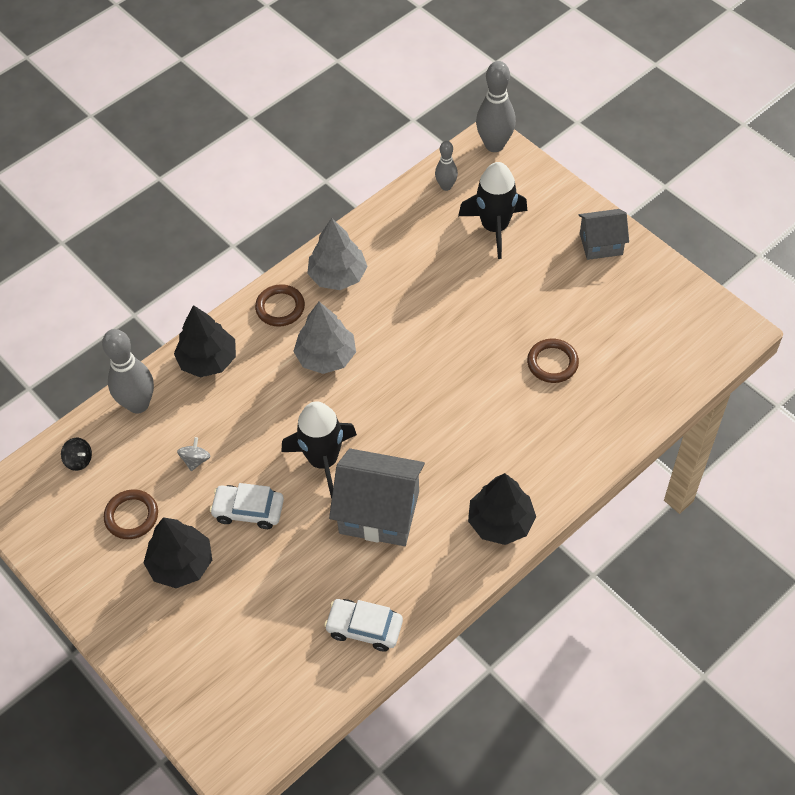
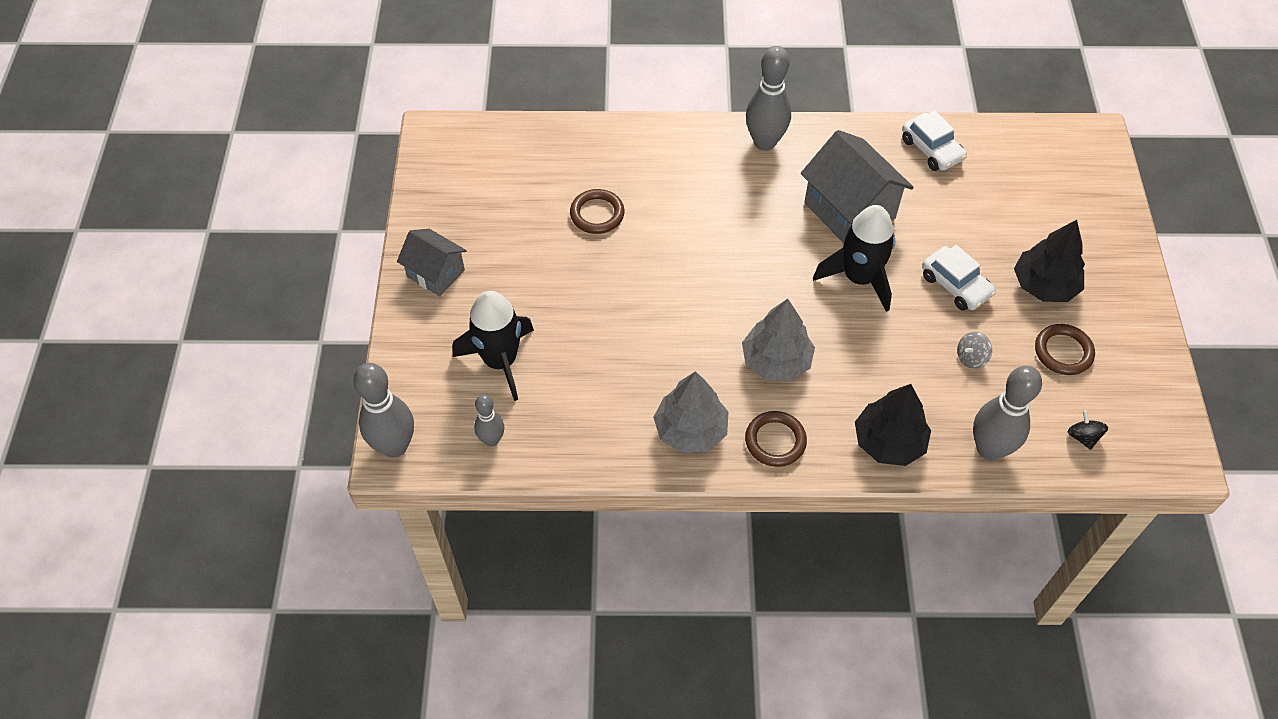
camera: 140 degrees left, 0 degrees up
(500, 522) = (765, 142): black tree -> grey bowling pin

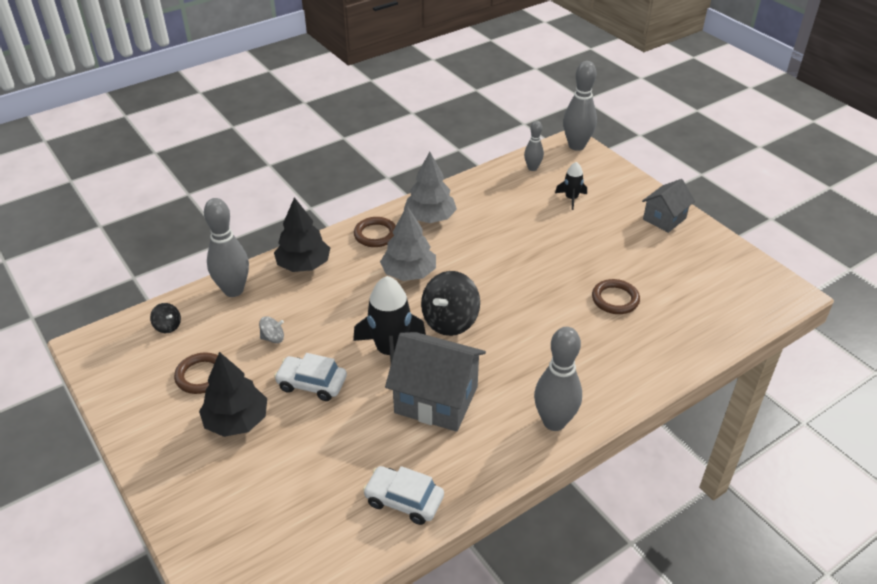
camera: 145 degrees right, 15 degrees down
(436, 273) = (664, 219): grey house -> grey house turned 45 degrees counterclockwise
(500, 361) = (571, 198): black rocket -> black rocket, size x0.53
(777, 279) = (450, 321): none -> black spinning top
(971, 357) = (273, 338): grey spinning top -> grey spinning top turned 60 degrees clockwise

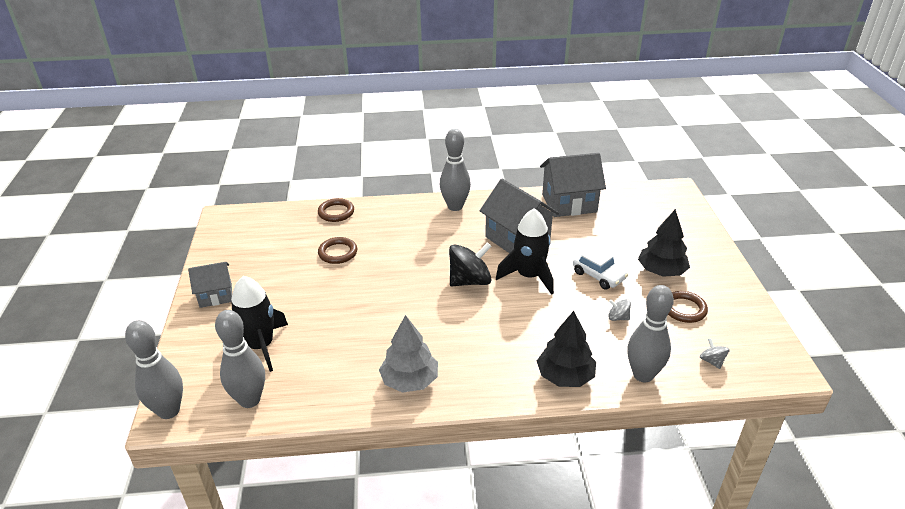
camera: 150 degrees left, 5 degrees down
(168, 326) = (712, 361): black spinning top -> grey spinning top
(375, 234) = (476, 382): brown ring -> brown ring (336, 212)
(404, 500) = (569, 203): white car -> grey house
(409, 273) = (473, 330): grey tree -> none
(532, 168) = (249, 400): grey bowling pin -> grey bowling pin, size x1.76
(571, 198) = (260, 346): black rocket -> black rocket, size x1.88

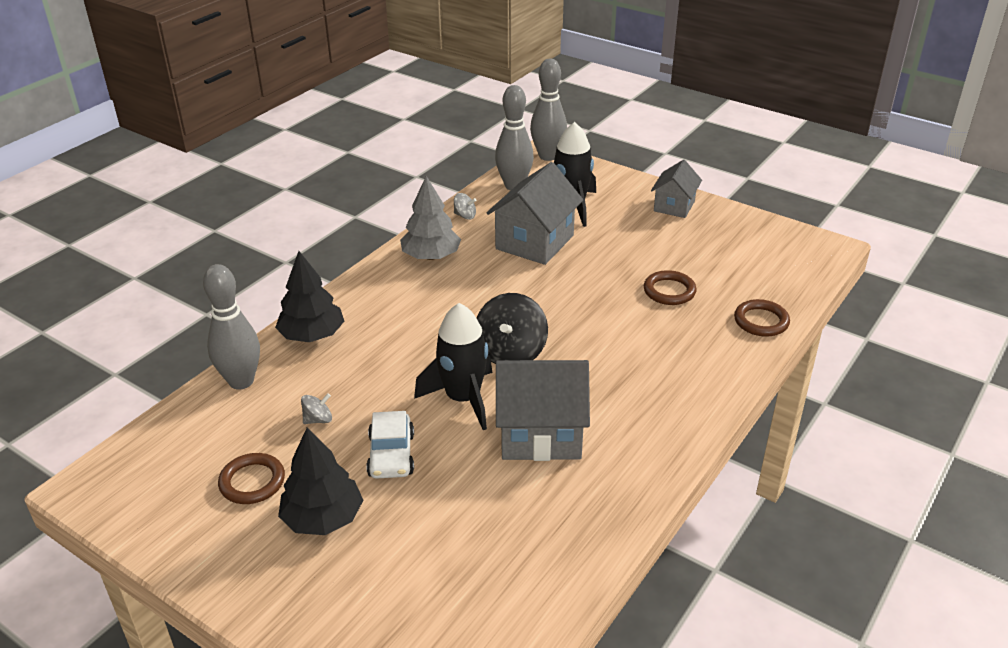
camera: 130 degrees right, 0 degrees up
(455, 206) = (675, 422): grey bowling pin -> none
(569, 203) = (563, 544): grey house -> grey house (534, 242)
(598, 275) = (391, 455): white car -> white car turned 90 degrees counterclockwise
(712, 361) = (179, 440): grey spinning top -> grey spinning top (465, 216)

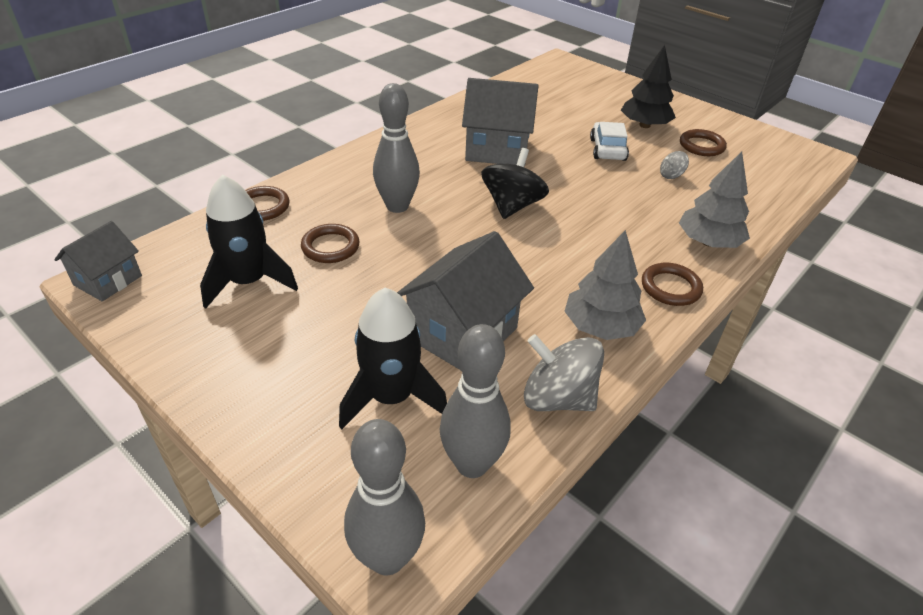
camera: 175 degrees left, 5 degrees up
(241, 381) = (752, 209): grey bowling pin -> grey bowling pin (397, 206)
(312, 335) = (708, 242): black tree -> grey tree
(366, 289) = (670, 287): none -> brown ring
(463, 399) = (556, 176): black rocket -> black rocket (248, 282)
(465, 216) = (558, 398): grey spinning top -> grey spinning top, size x2.10
(674, 206) = (235, 378): grey house -> grey house (108, 280)

